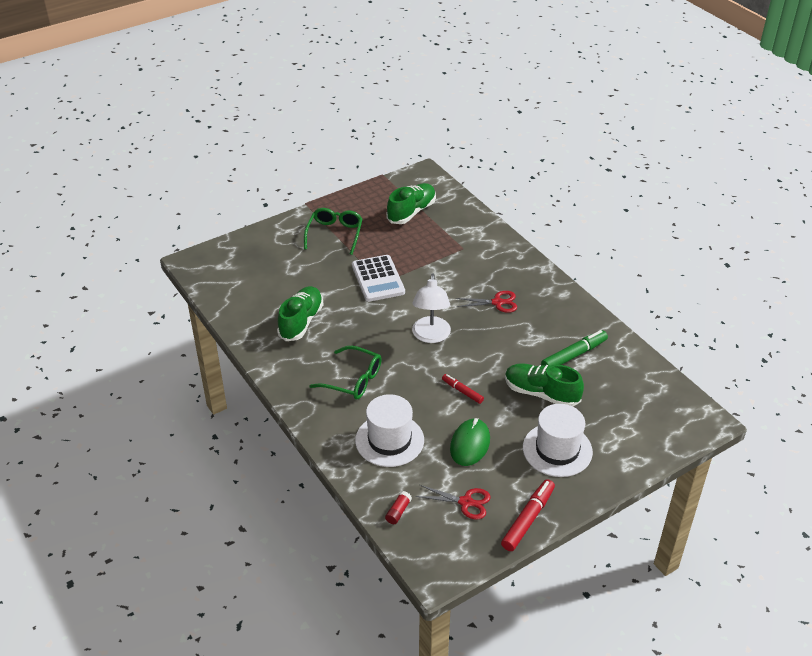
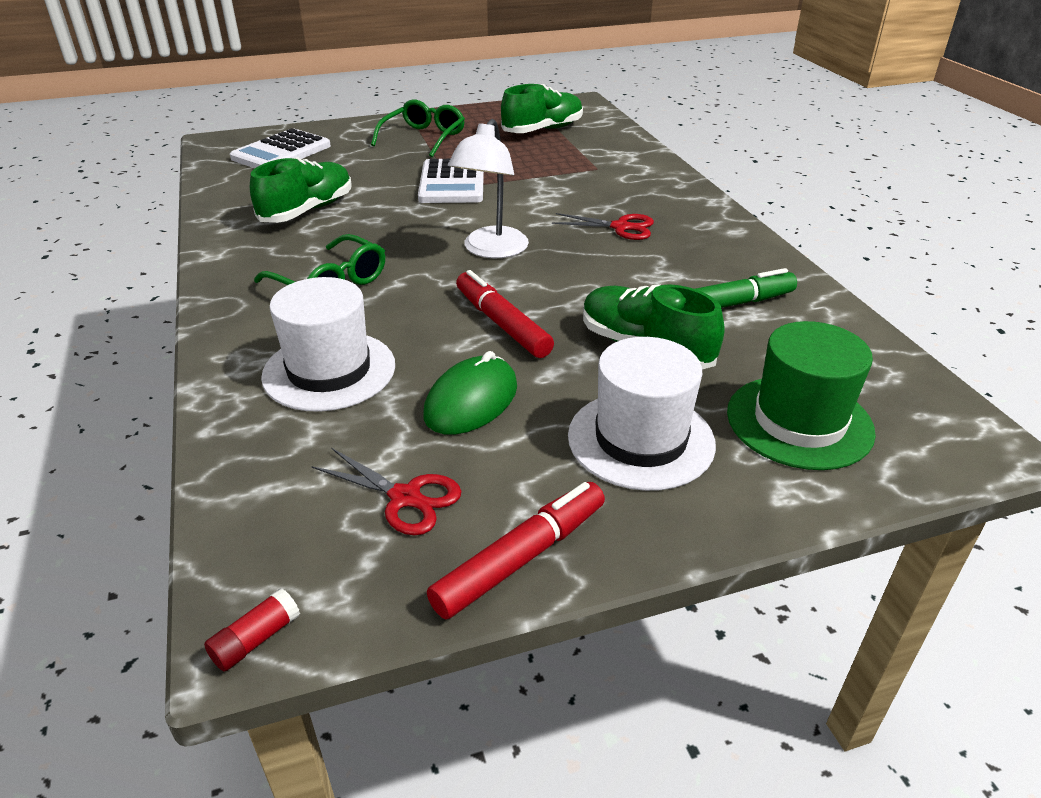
camera: 15 degrees right, 5 degrees down
(246, 266) = (281, 152): none -> white calculator
(398, 511) = (260, 488): red glue stick -> red glue stick (256, 639)
(462, 391) = (502, 324): red marker -> red marker, size x1.66
(625, 425) = (799, 422): none -> green hat

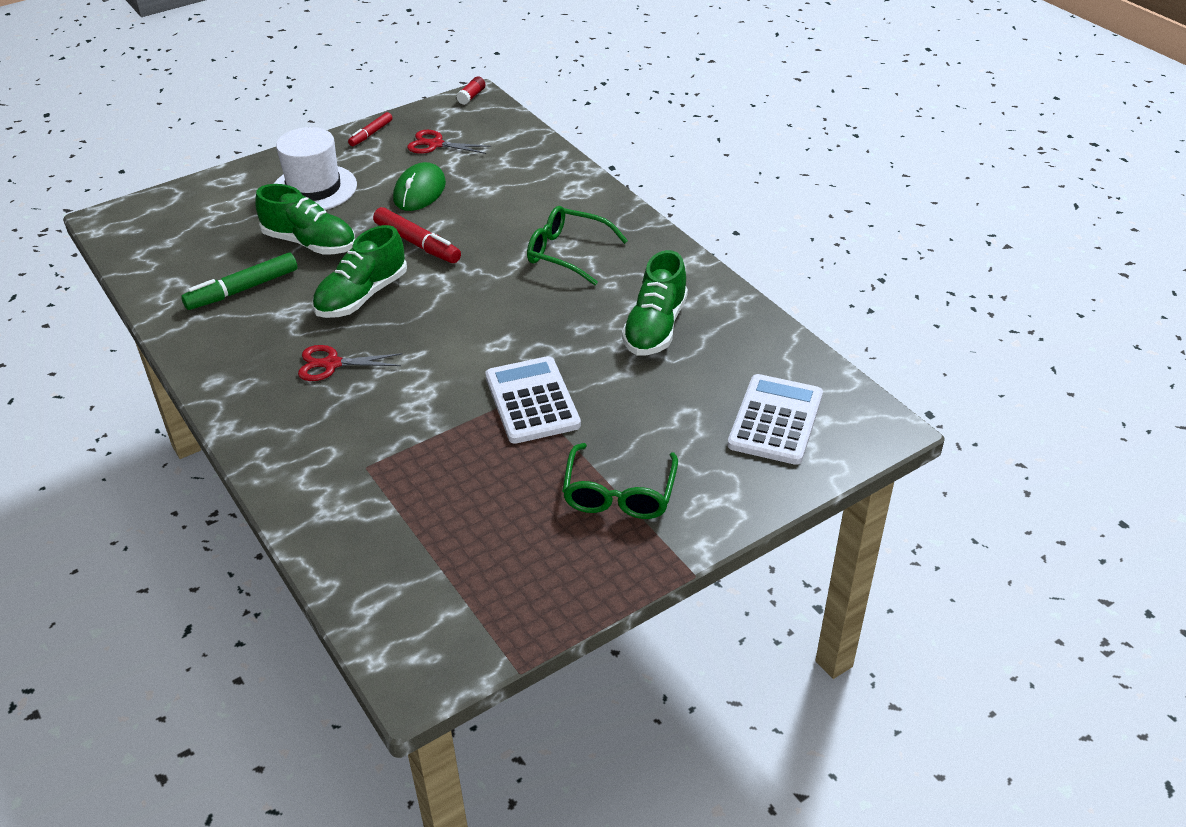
camera: 165 degrees right, 5 degrees up
(329, 370) = (518, 193): white hat -> none
(491, 250) = (451, 311): white lamp -> none
(520, 558) = (371, 134): red marker -> red marker, size x0.60
(543, 130) = (458, 554): green shoe -> green shoe (362, 296)
(799, 422) = (216, 213): green hat -> none

